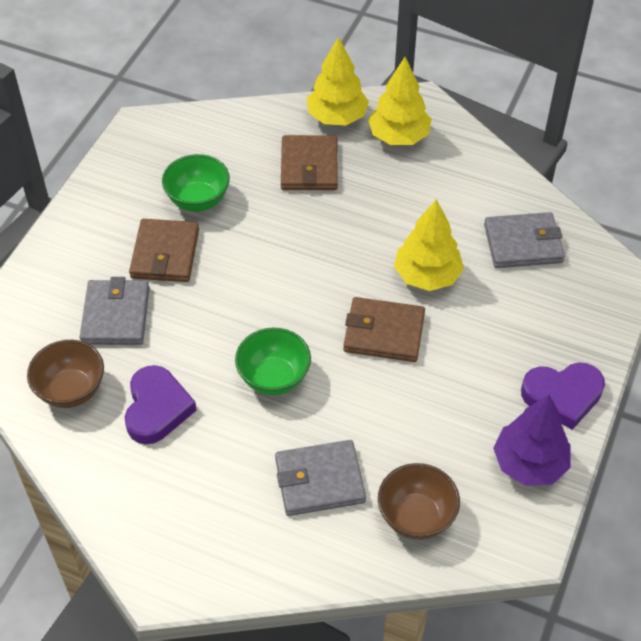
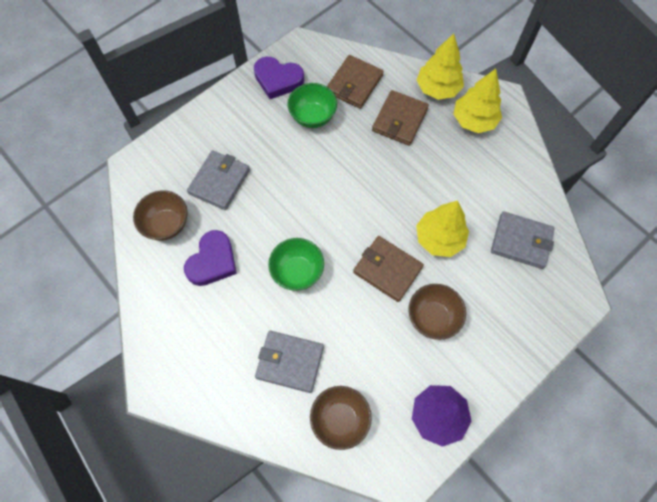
camera: 25 degrees right, 15 degrees up
(165, 254) = (272, 149): brown wallet -> brown wallet (354, 84)
(465, 363) = (432, 317): none -> brown bowl
(562, 396) = (488, 374): purple heart -> purple heart (278, 80)

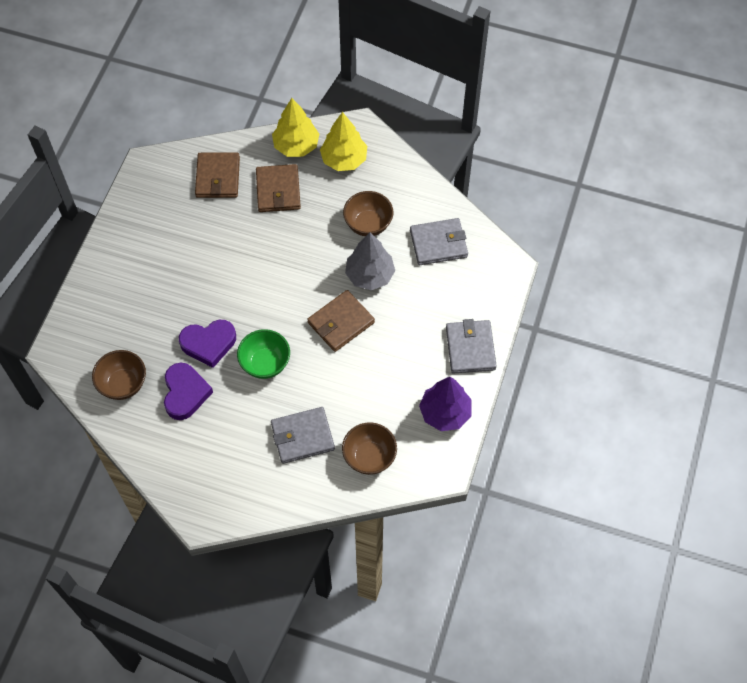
camera: 30 degrees left, 5 degrees down
(219, 182) = (147, 324): grey wallet -> grey wallet (470, 348)
(278, 80) = (144, 207): purple heart -> purple heart (208, 344)
(312, 117) = (197, 225): green bowl -> none
(387, 270) = (341, 322): brown wallet -> brown wallet turned 45 degrees counterclockwise
(432, 317) = (399, 341): brown bowl -> brown bowl (368, 224)
(439, 238) = (370, 275): yellow tree -> grey tree

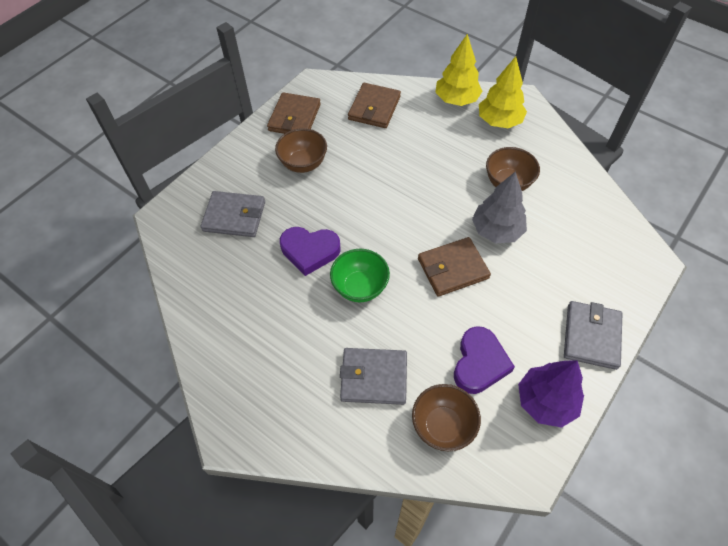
camera: 20 degrees right, 5 degrees down
(123, 384) = (210, 266): brown bowl -> brown bowl (303, 164)
(185, 393) = (267, 293): purple heart -> purple heart (479, 363)
(278, 190) = (427, 132): brown wallet -> brown wallet (294, 117)
(438, 243) = (578, 219): grey wallet -> grey wallet (234, 216)

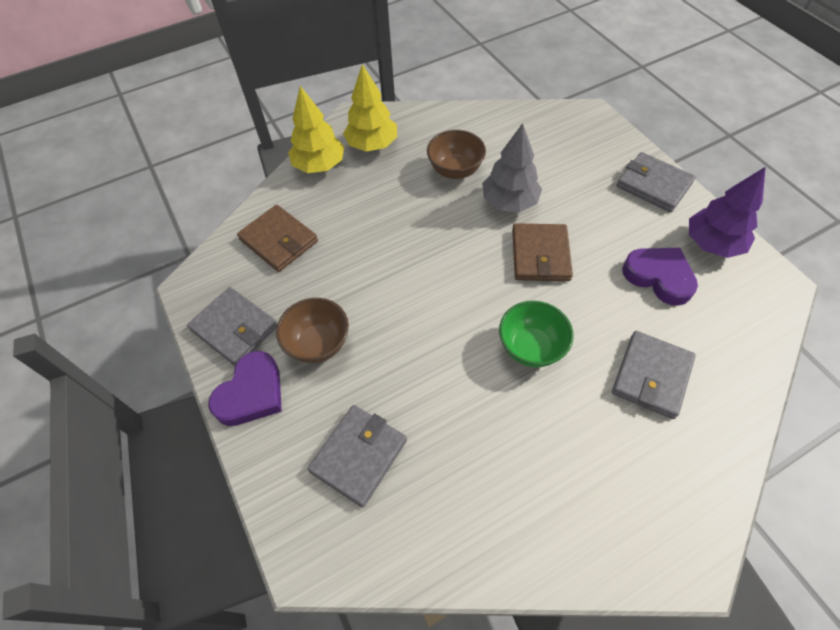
camera: 65 degrees left, 0 degrees up
(294, 117) = (234, 328): brown wallet -> grey wallet
(310, 251) = (458, 382): purple heart -> purple heart (251, 393)
(443, 426) = (721, 334): brown bowl -> none

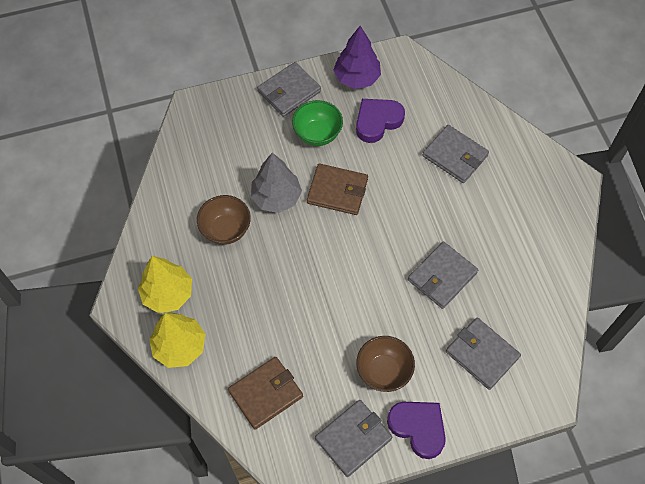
camera: 80 degrees left, 5 degrees up
(460, 388) = (442, 276): none -> grey wallet
(531, 348) = (418, 221): green bowl -> green bowl (317, 134)

